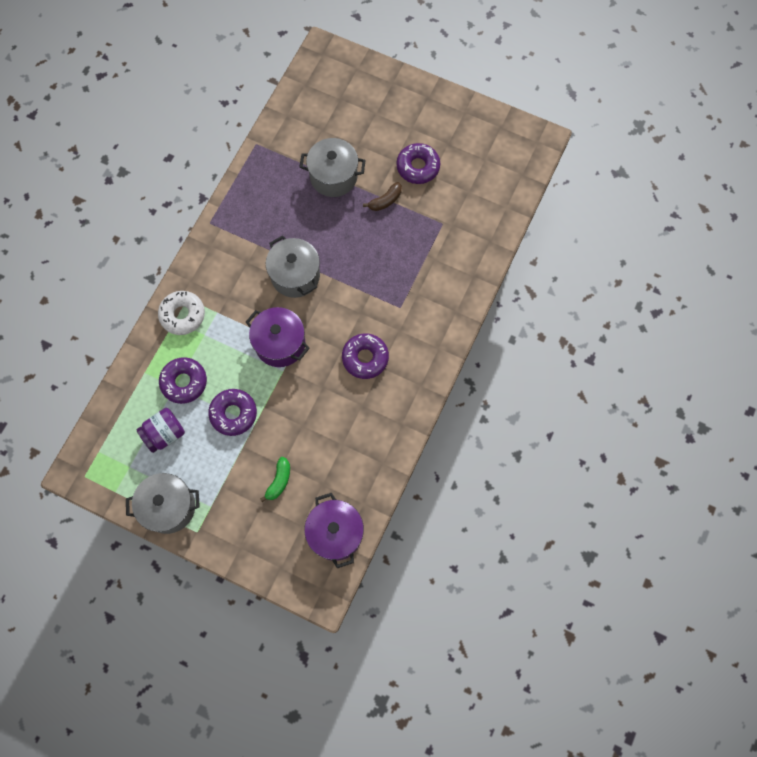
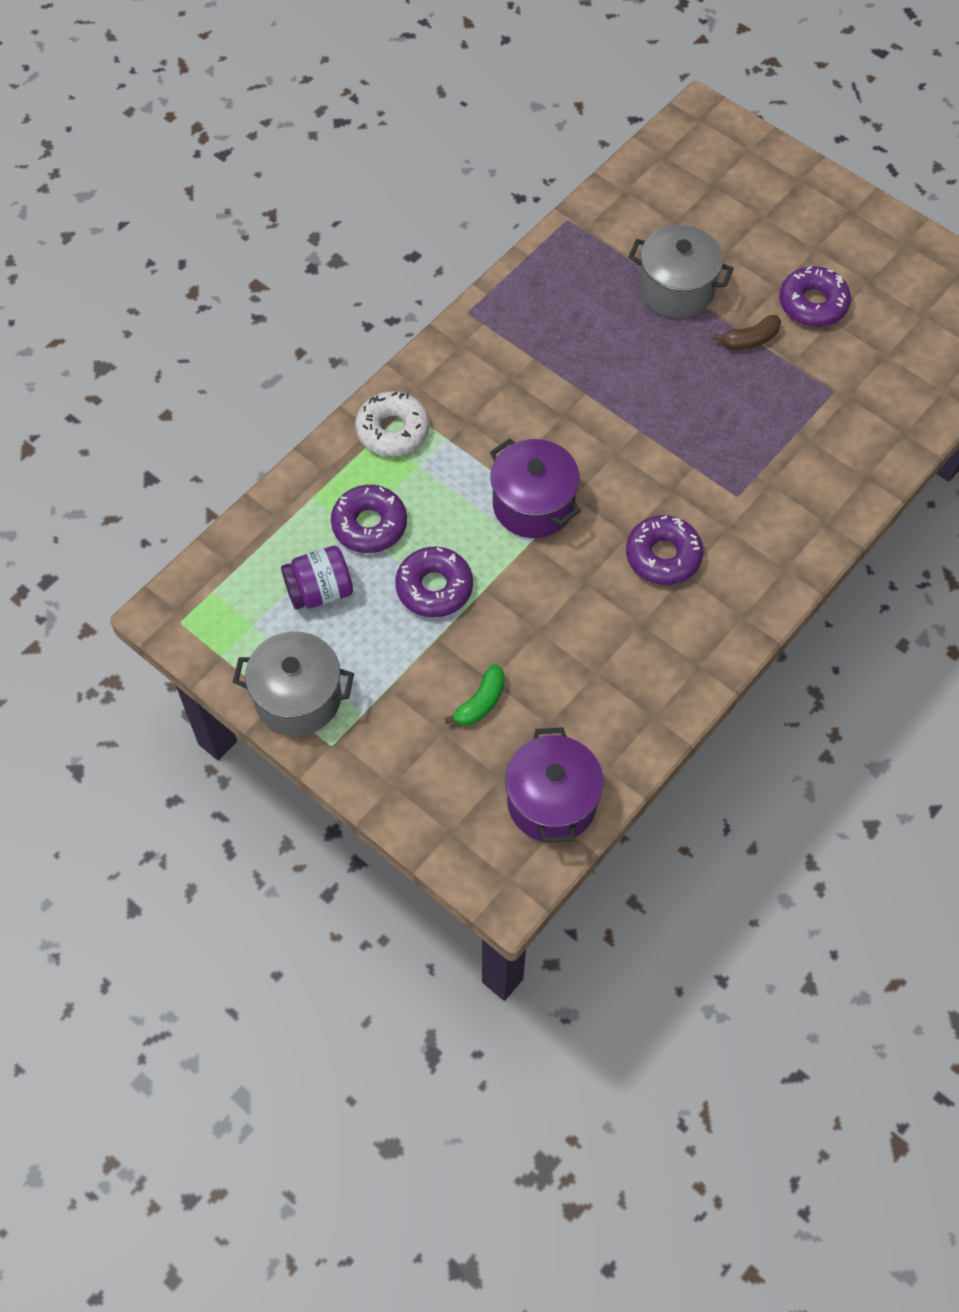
camera: 15 degrees right, 10 degrees down
(295, 275) = (581, 414): grey pot -> none

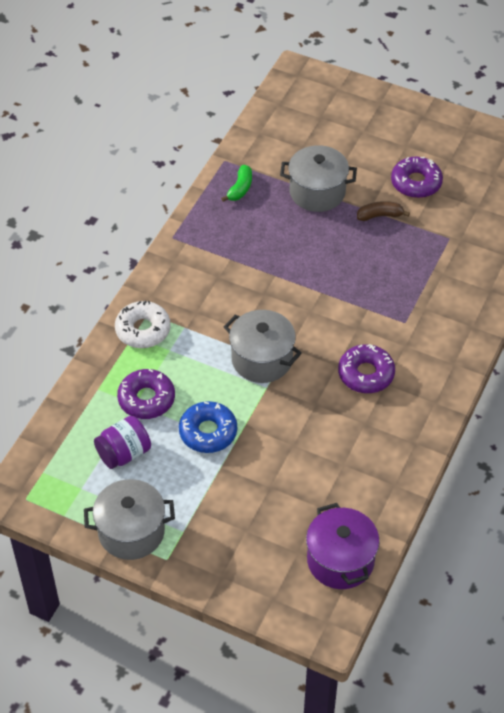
camera: 15 degrees left, 10 degrees down
(434, 588) = (208, 432): purple donut -> blue donut
(481, 702) = (267, 504): green banana -> green banana (240, 188)
(533, 505) = (262, 359): purple pot -> grey pot
(750, 340) = (380, 216): brown banana -> brown banana turned 150 degrees counterclockwise

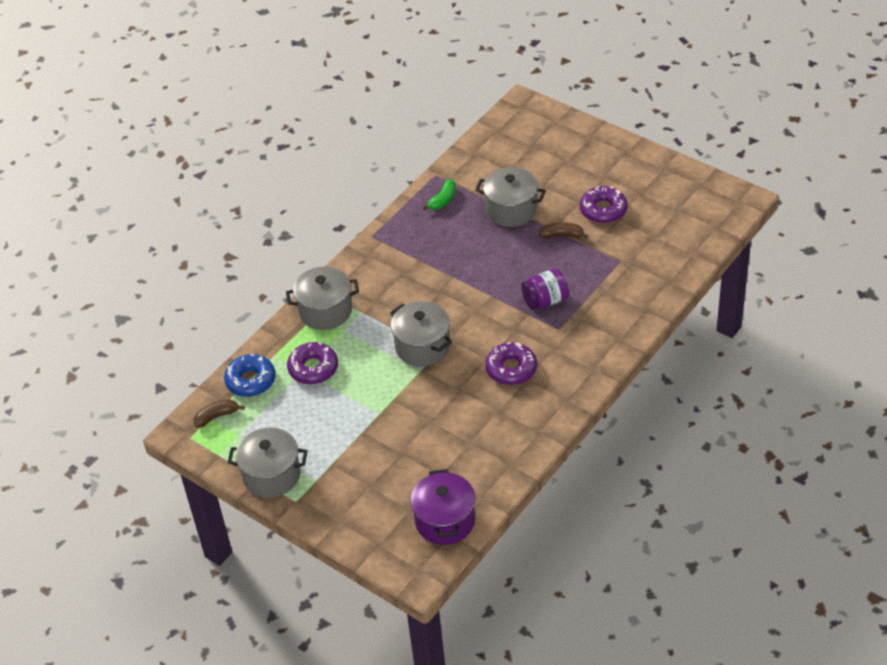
camera: 15 degrees right, 5 degrees down
(50, 470) = (217, 416): none -> brown banana
(124, 453) = (282, 410): purple jar -> purple jar (545, 301)
(143, 330) = (325, 311): white donut -> grey pot
(208, 432) = (359, 401): blue donut -> blue donut (250, 380)

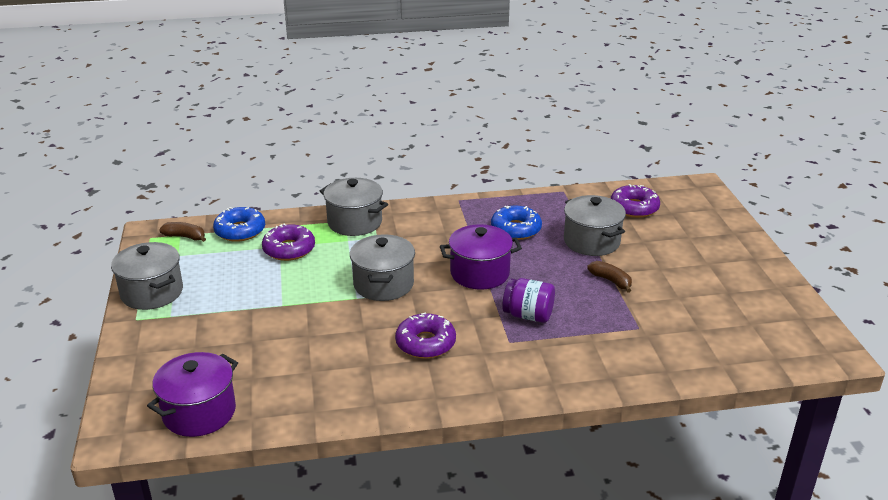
camera: 40 degrees right, 15 degrees down
(443, 200) = (545, 208): green banana -> none
(448, 235) = (516, 229): none -> blue donut
(473, 290) = (480, 273): none -> purple pot
(603, 210) = (675, 285): purple donut -> purple donut (634, 208)

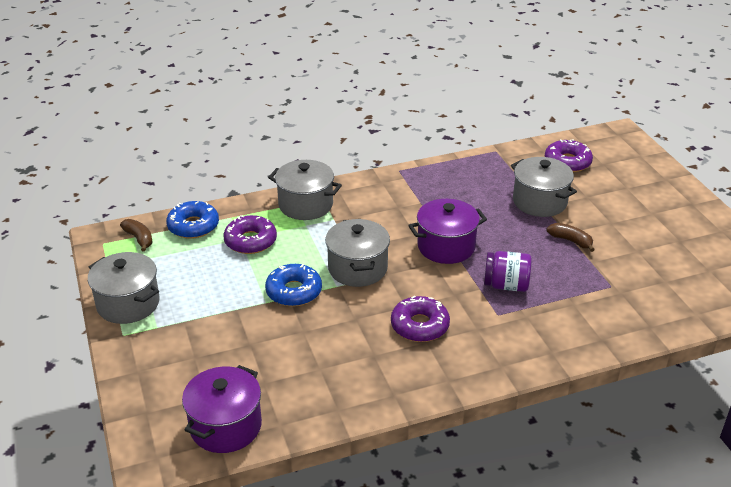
camera: 10 degrees left, 5 degrees up
(185, 237) = (139, 239): brown banana -> brown banana turned 45 degrees clockwise
(516, 229) = (464, 196): blue donut -> blue donut (294, 291)

